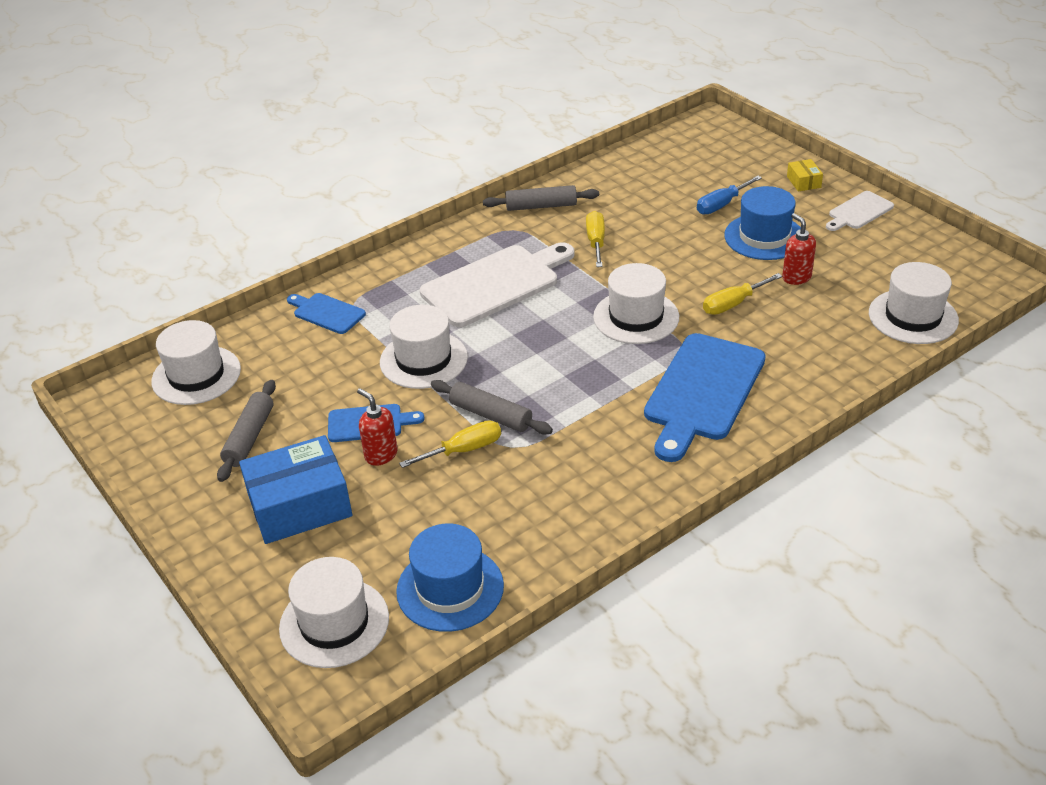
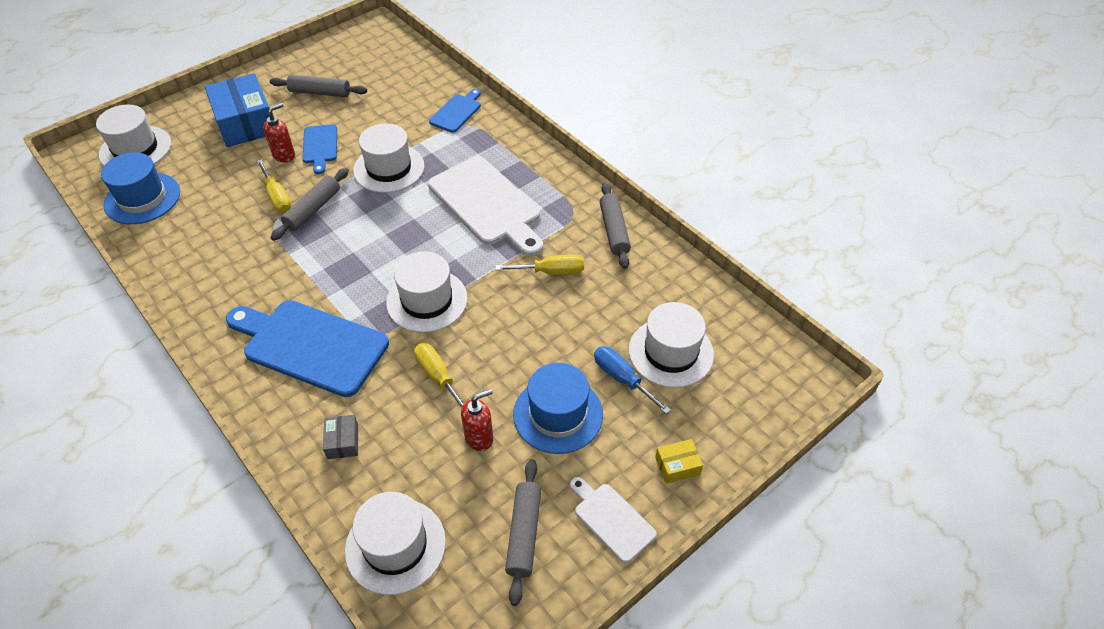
camera: 85 degrees right, 10 degrees up
(196, 375) = (392, 60): white hat -> white hat (671, 352)
(816, 357) = (342, 441): none -> grey box
(882, 252) = (524, 533): none -> grey rolling pin

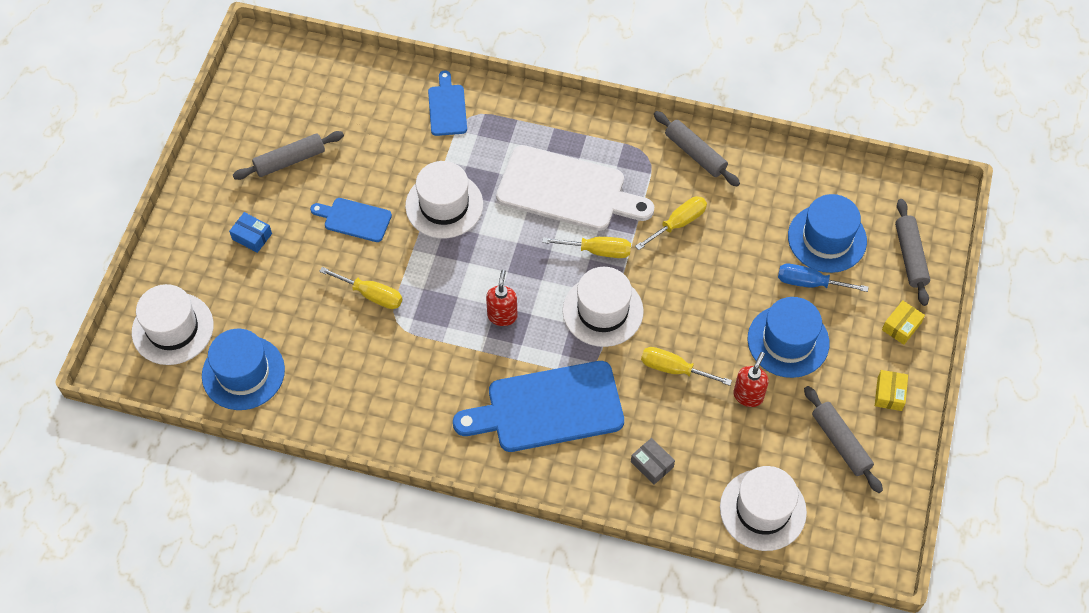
camera: 35 degrees left, 10 degrees up
(245, 123) = (252, 236): blue box -> blue box, size x0.44
(284, 155) = (330, 249): red soap dispenser -> red soap dispenser (502, 315)
(313, 210) = (418, 287): grey rolling pin -> grey rolling pin (910, 256)
(320, 146) = (354, 219): blue cutting board -> blue cutting board turned 150 degrees clockwise
(467, 256) = (598, 251): none -> yellow screwdriver
(612, 519) = (889, 394): white cutting board -> yellow box
(671, 352) = (827, 238): white hat -> blue hat

